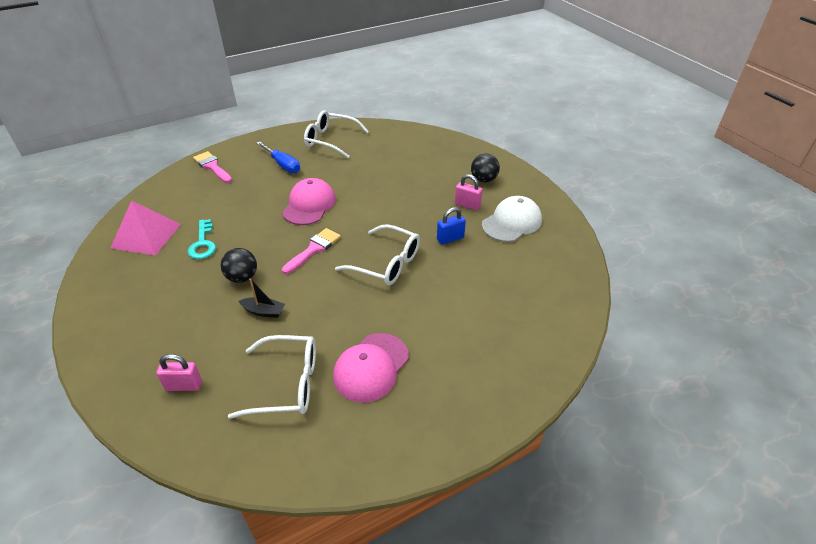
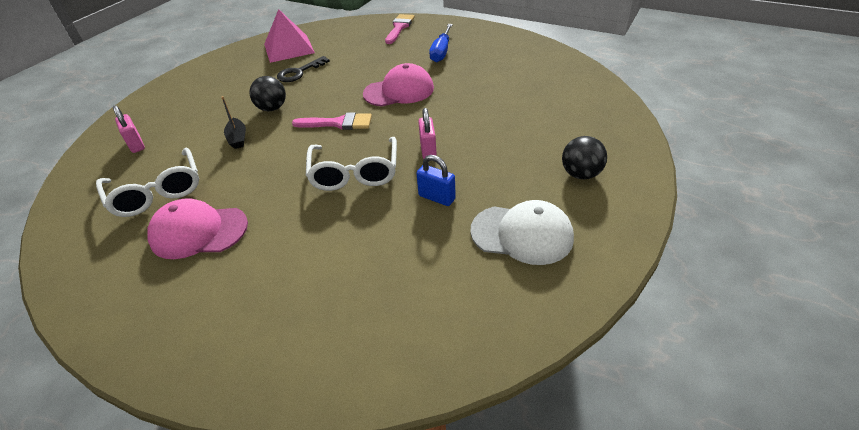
camera: 60 degrees right, 0 degrees up
(203, 243) = (299, 72): turquoise key -> black key
(330, 140) = (512, 53): white glasses -> none
(467, 205) = (513, 183): pink padlock -> pink padlock (428, 150)

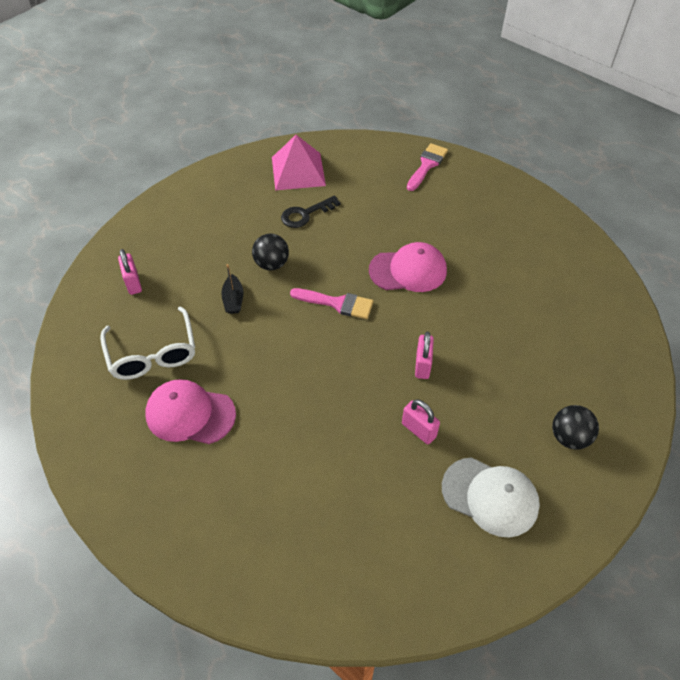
camera: 10 degrees right, 10 degrees up
(354, 173) = (344, 377): white glasses -> none
(436, 197) = (418, 430): blue padlock -> pink padlock
(441, 52) = (466, 218): blue screwdriver -> none

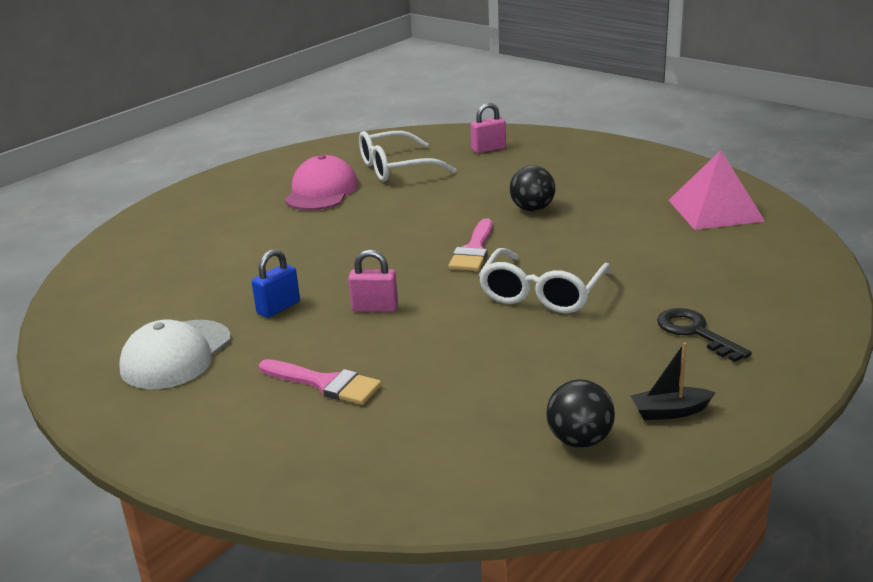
camera: 90 degrees right, 25 degrees down
(233, 300) = (472, 195): black boat -> black boat (670, 412)
(305, 214) = (629, 221): black key -> black key (695, 332)
(408, 270) = (542, 294): pink cap -> white glasses
(418, 430) = (278, 308): pink padlock -> blue padlock
(427, 165) = (790, 302): pink brush -> pink brush (325, 383)
(569, 437) = (243, 419): black ball -> black ball (579, 440)

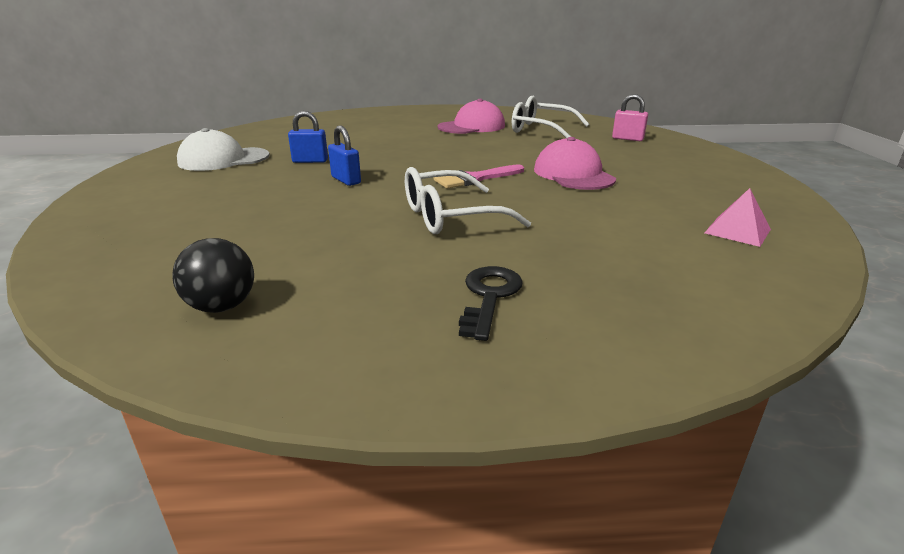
camera: 45 degrees right, 0 degrees up
(325, 383) = (227, 199): pink brush -> none
(375, 308) = (346, 180): pink padlock -> blue padlock
(532, 209) = (573, 174): black ball -> pink cap
(670, 412) = (317, 333): black boat -> none
(715, 210) = (737, 231): pink pyramid -> pink pyramid, size x0.59

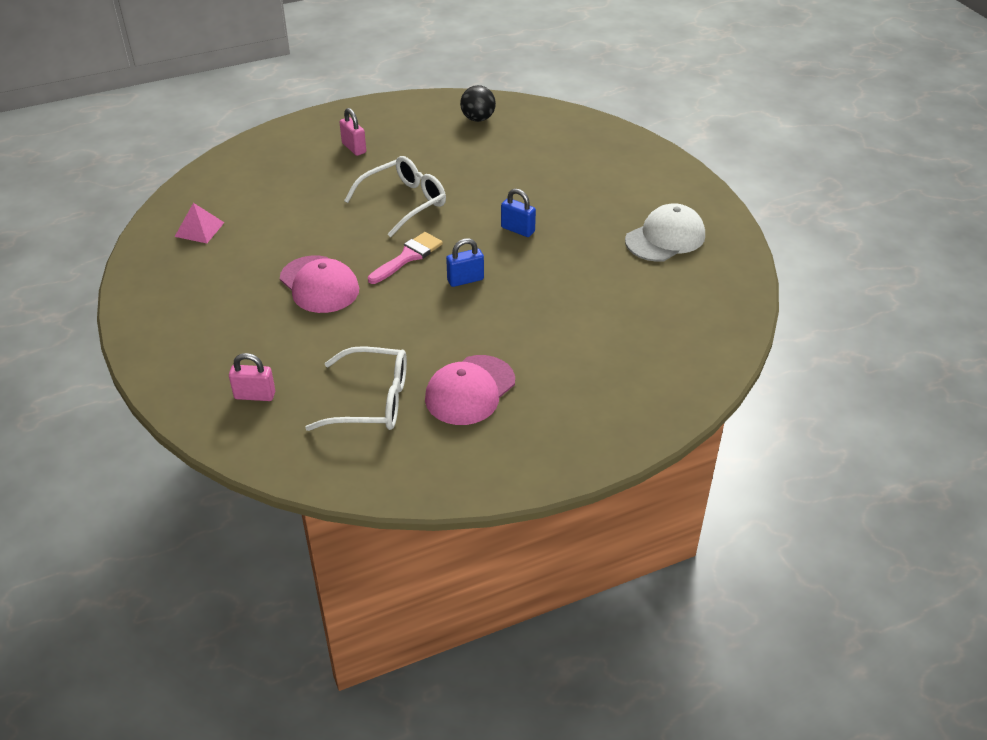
camera: 160 degrees right, 15 degrees up
(310, 161) = (582, 253): blue padlock -> blue padlock (465, 280)
(489, 296) = (354, 148): black key -> pink padlock

